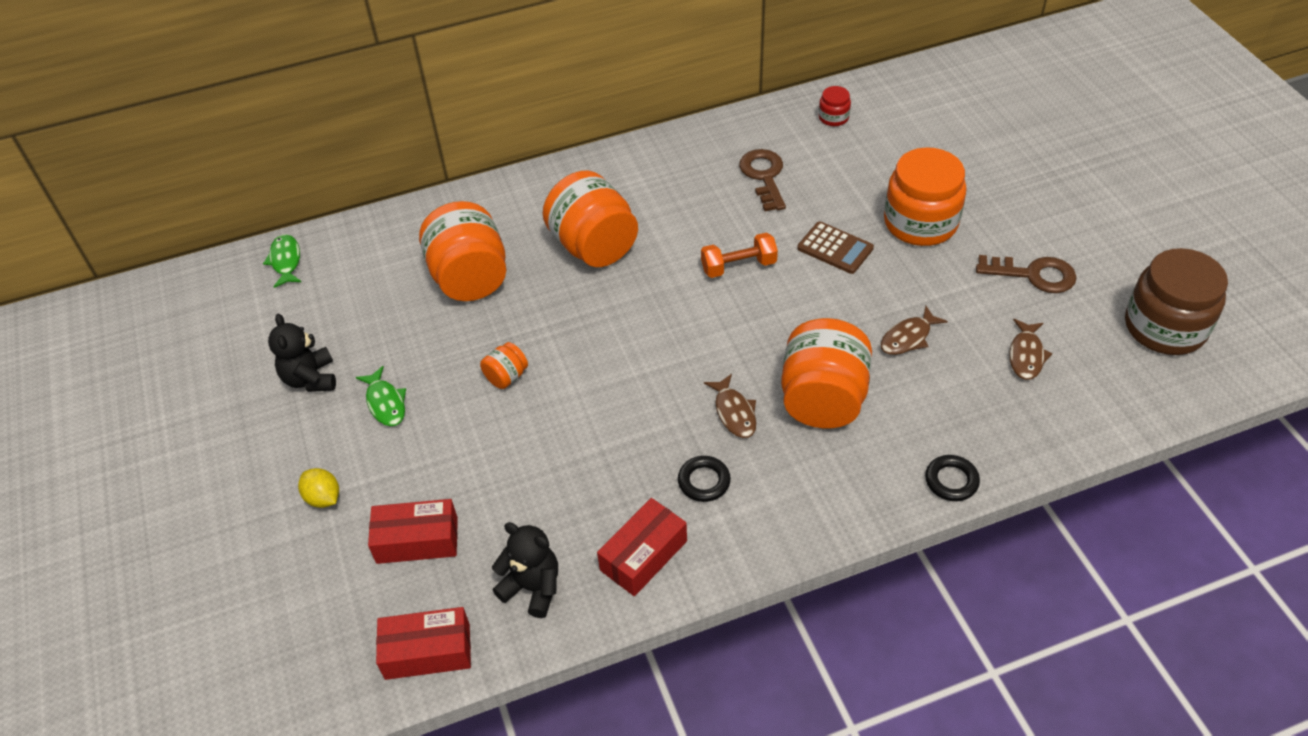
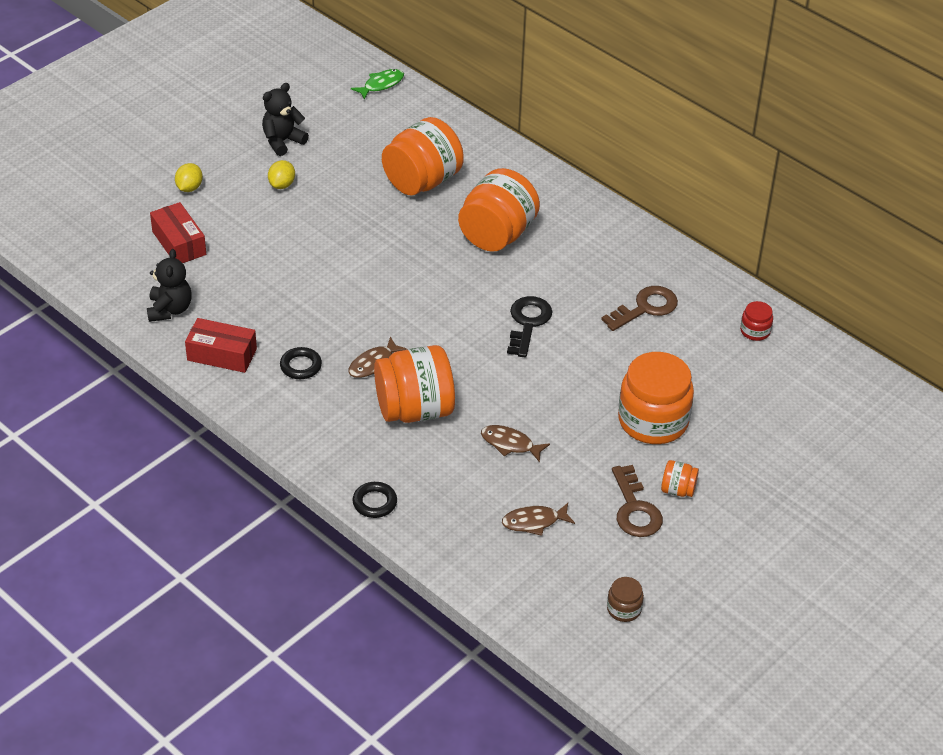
camera: 60 degrees right, 5 degrees down
(385, 403) = (282, 185): green fish -> yellow lemon
(427, 651) = (100, 279): red box -> none
(506, 376) = (339, 234): orange jar -> orange jar (678, 490)
(738, 266) = (528, 323): orange dumbbell -> black key
(835, 248) = (586, 375): brown calculator -> none
(1165, 327) = (624, 609): brown jar -> brown jar, size x0.45

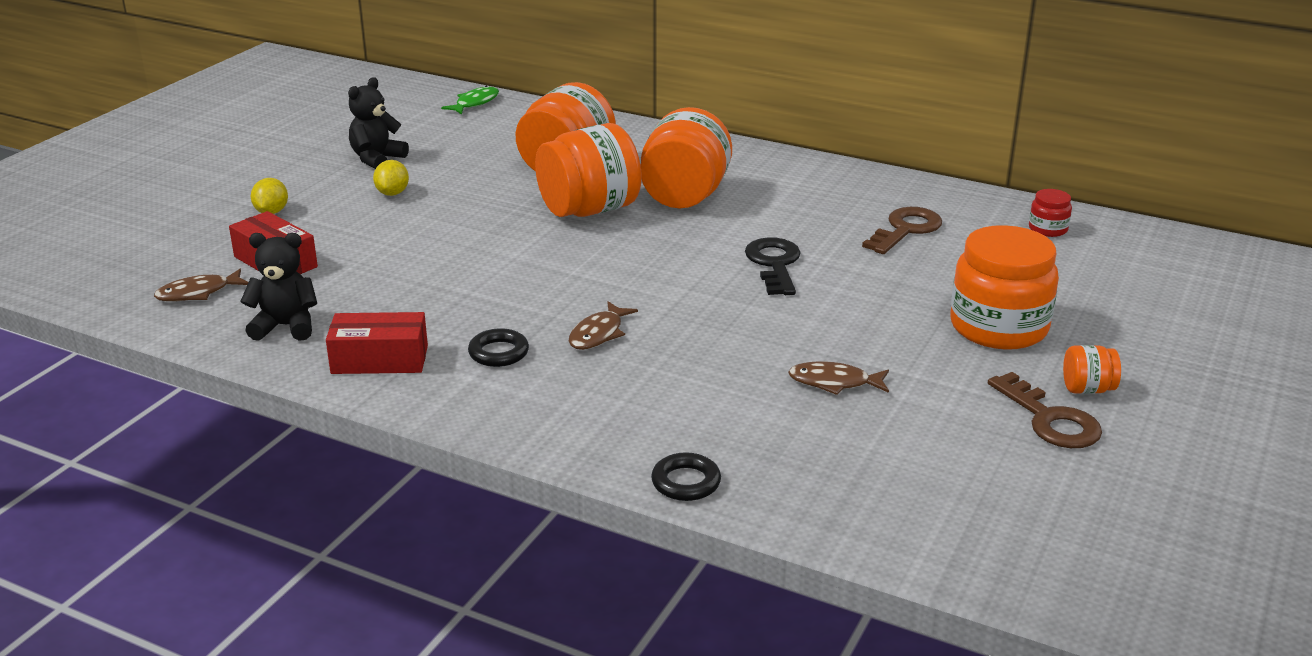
camera: 15 degrees left, 15 degrees down
(170, 309) = (285, 326): black teddy bear -> black teddy bear turned 75 degrees counterclockwise
(414, 409) = (682, 370): orange jar -> orange jar (589, 210)
(534, 522) = (927, 460): brown fish -> brown fish (198, 293)
(624, 609) = (1129, 537): brown jar -> none

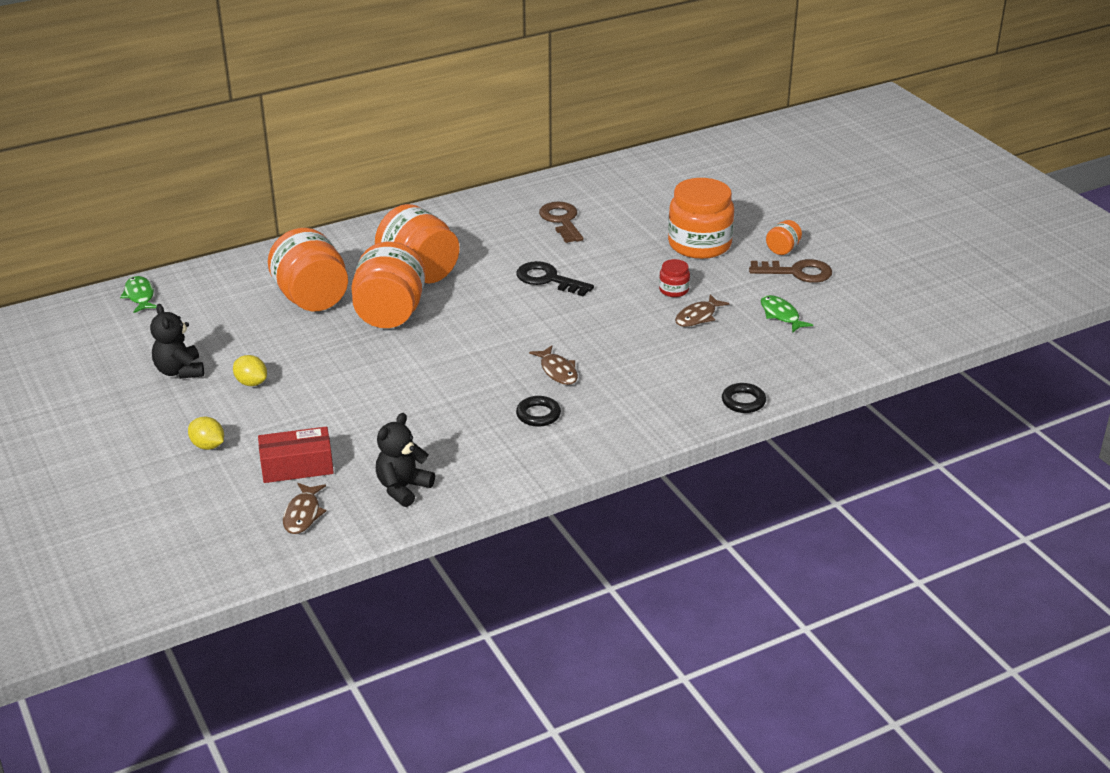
camera: 55 degrees left, 5 degrees up
(379, 360) = (494, 462): red box -> none
(927, 442) = (781, 315): none -> green fish
(1048, 229) = (617, 180): red jar -> red jar (674, 290)

